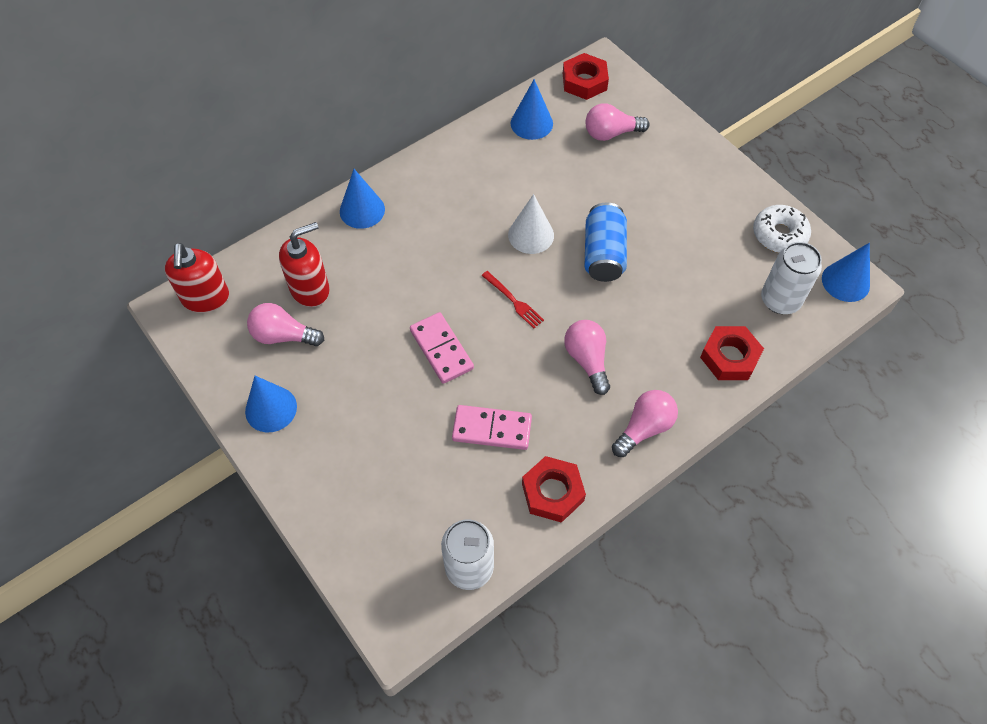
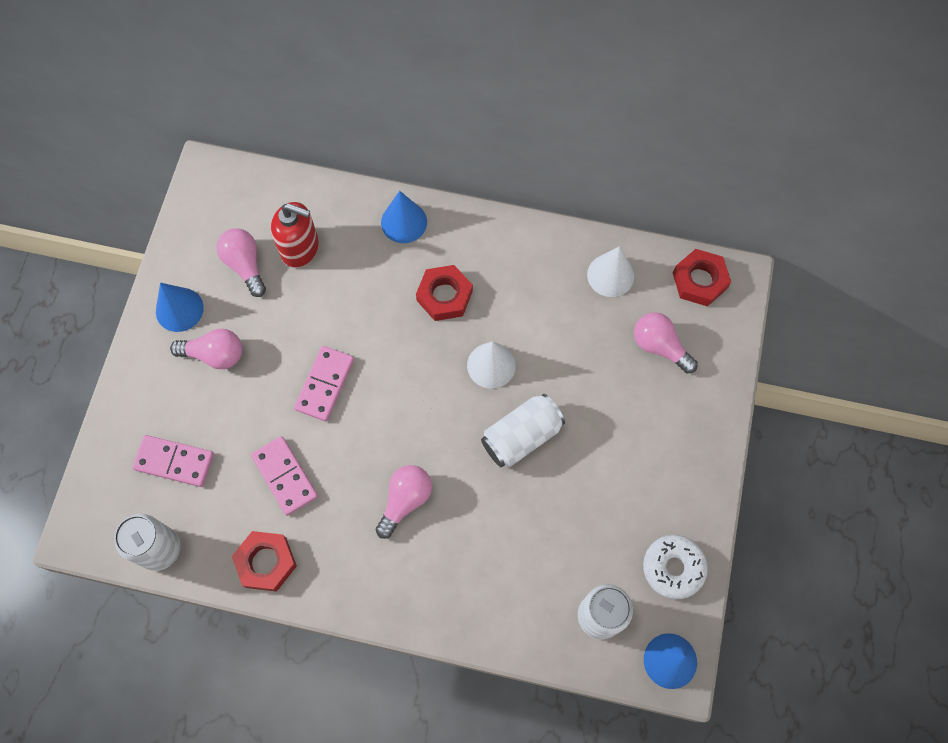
camera: 50 degrees right, 10 degrees up
(206, 298) = (233, 186): red soap dispenser -> none
(402, 503) = (174, 462): none -> pink domino
(514, 301) = (414, 403): red fork -> none
(531, 123) = (610, 275): blue cone -> white cone
(603, 254) = (521, 436): blue can -> white can
(644, 428) = (377, 591): pink light bulb -> pink light bulb (215, 354)
(729, 357) = (503, 612): red nut -> red nut (444, 296)

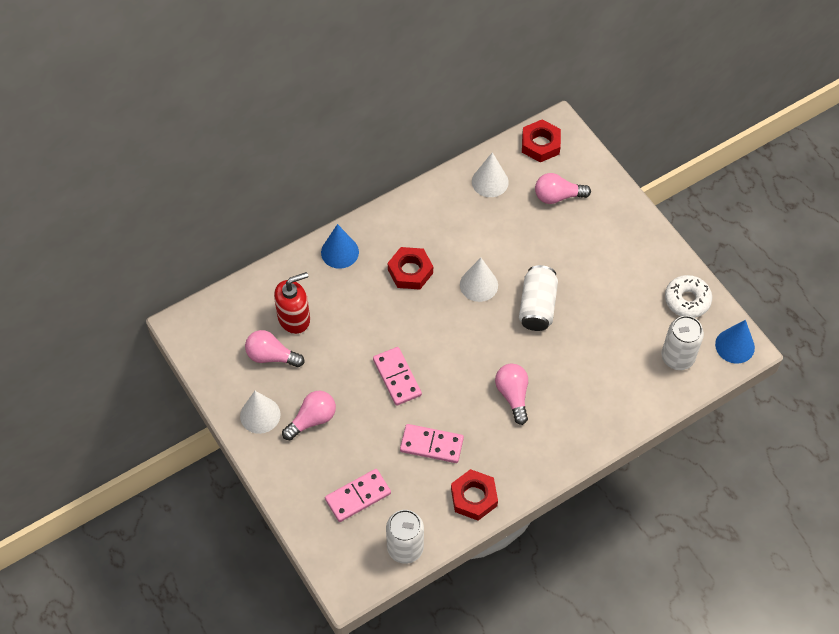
camera: 45 degrees left, 10 degrees down
(179, 309) = (260, 415): blue cone -> white cone

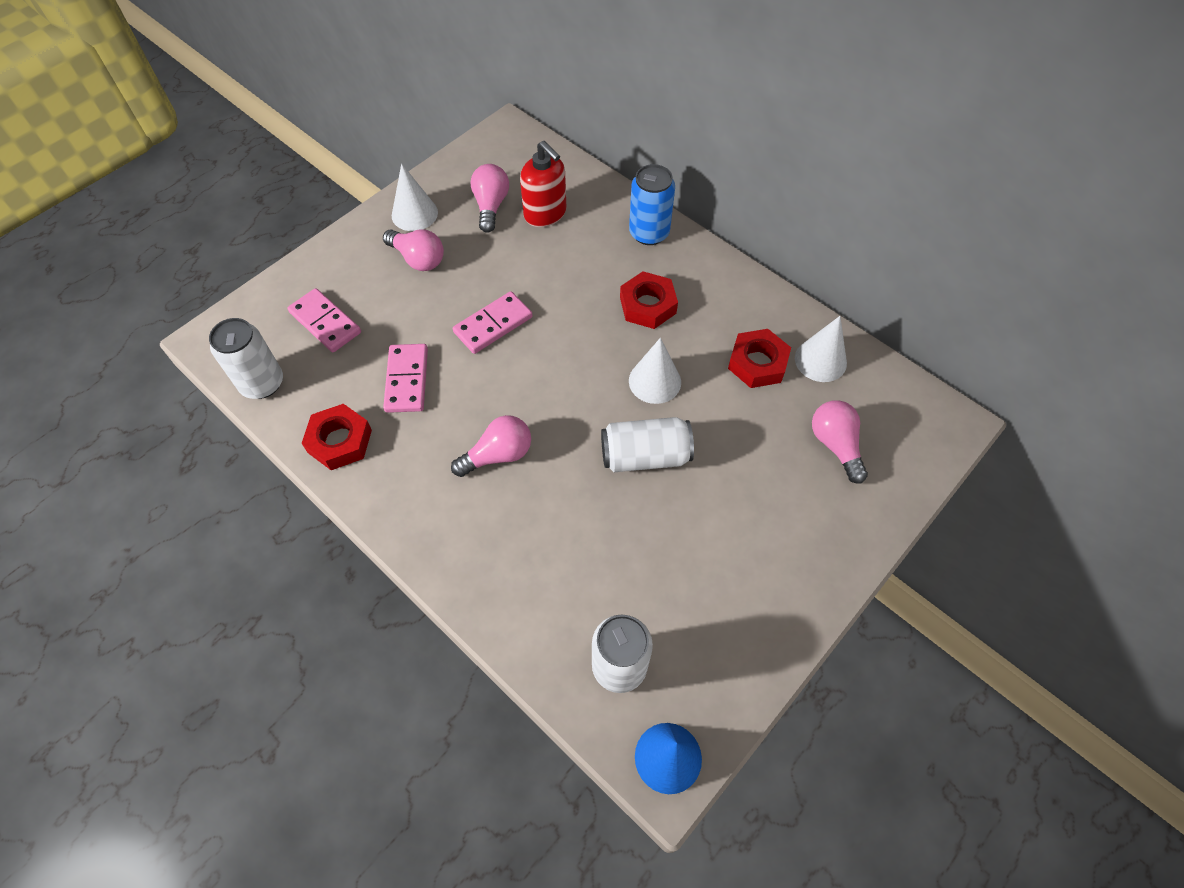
camera: 75 degrees right, 0 degrees up
(340, 252) = (649, 233): blue cone -> blue can
(540, 144) = (912, 407): red nut -> red nut (757, 363)
(687, 300) = (727, 663): white donut -> none

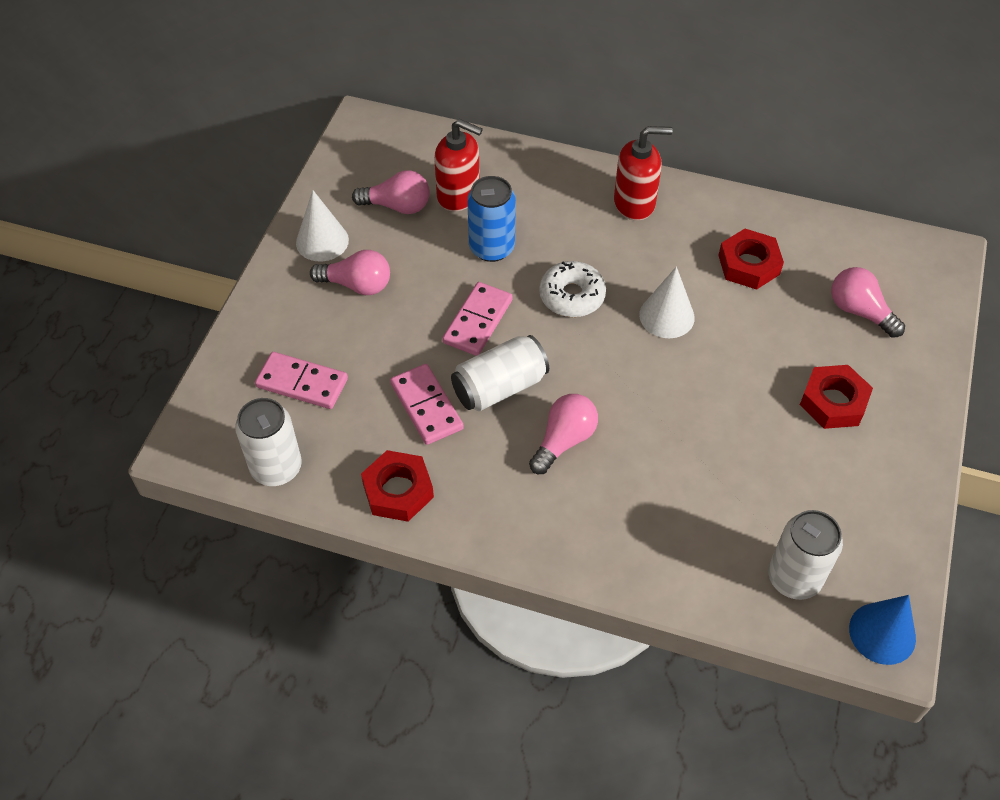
camera: 25 degrees left, 5 degrees down
(491, 206) = (397, 206): pink light bulb -> pink light bulb turned 120 degrees clockwise
(584, 333) = (572, 296): none -> white donut
(645, 456) = (700, 387): white can -> white can (499, 387)
(648, 305) = (615, 248): red nut -> red nut (833, 402)
(649, 233) = (573, 179): blue can -> blue can (491, 248)
(689, 272) = (634, 203): none -> red soap dispenser
(820, 360) = (802, 241): white cone -> none

